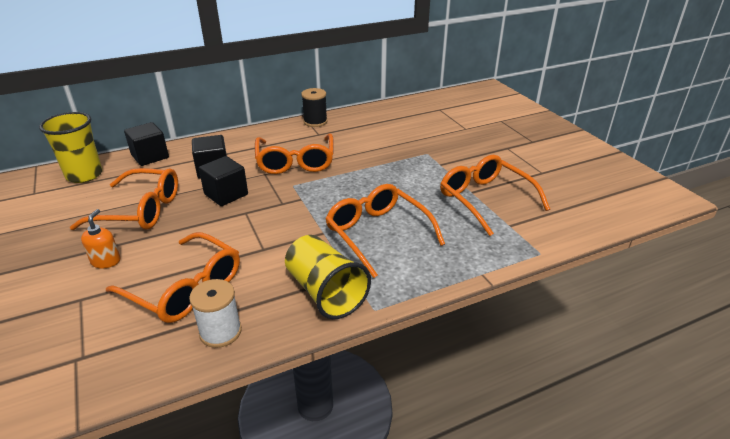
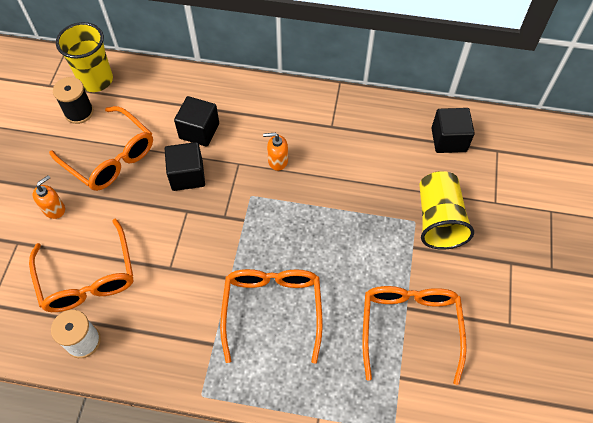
camera: 35 degrees right, 25 degrees up
(150, 156) = (160, 80): black cube -> black cube (448, 140)
(295, 162) = (277, 161): orange glasses -> orange soap dispenser
(315, 122) = (344, 102): black spool -> black spool (79, 112)
(325, 292) = (180, 351): yellow cup -> yellow cup (438, 220)

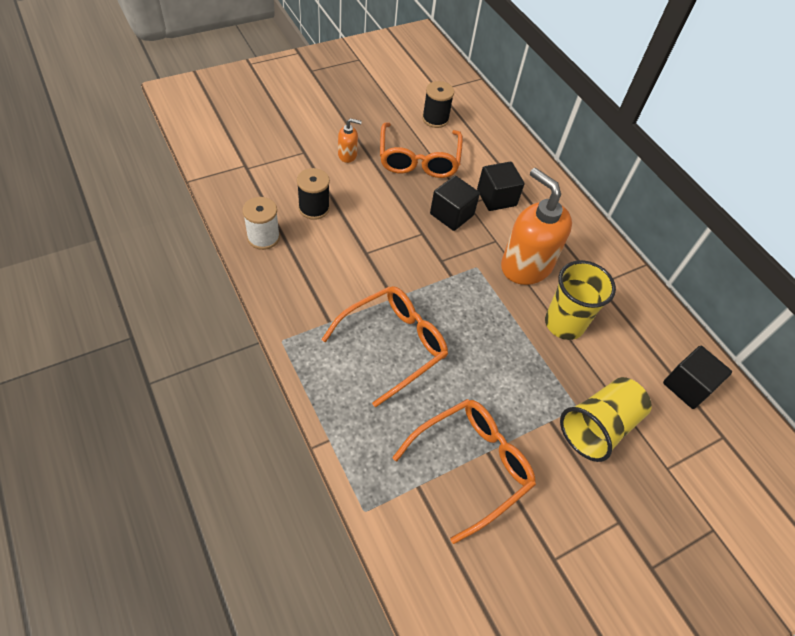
camera: 45 degrees right, 5 degrees down
(88, 277) = (314, 208): orange glasses -> black spool
(96, 80) = (471, 111): yellow cup -> yellow cup (564, 323)
(277, 161) = (526, 265): orange soap dispenser -> orange soap dispenser, size x2.23

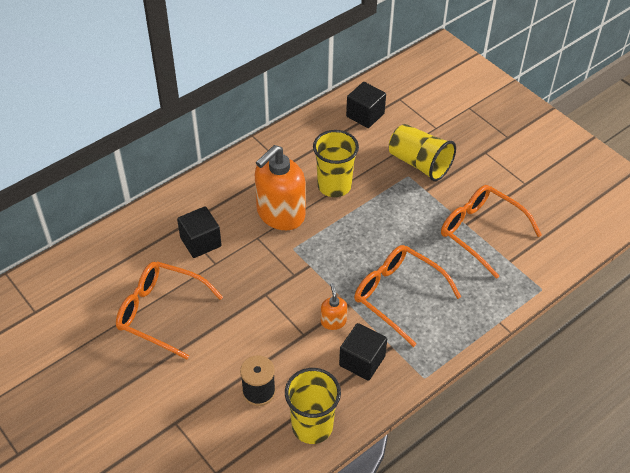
camera: 95 degrees left, 5 degrees down
(263, 237) = (312, 426): white spool -> yellow cup
(347, 155) = (170, 379): orange soap dispenser -> orange soap dispenser (333, 321)
(419, 159) = (161, 312): orange glasses -> orange glasses turned 150 degrees counterclockwise
(435, 119) = (90, 307): black spool -> none
(451, 214) = (233, 274): black cube -> black cube (362, 361)

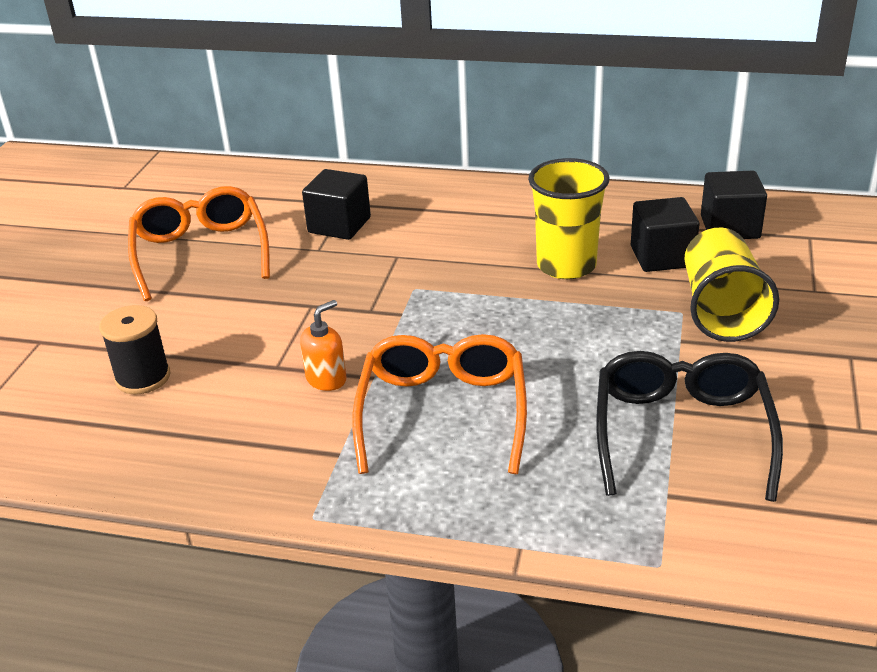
camera: 55 degrees right, 15 degrees down
(280, 214) = (458, 252): orange soap dispenser -> none
(312, 426) = (121, 451): yellow cup -> none
(362, 361) = (282, 439): black cube -> black cube (662, 257)
(481, 232) = (681, 433): orange glasses -> black glasses

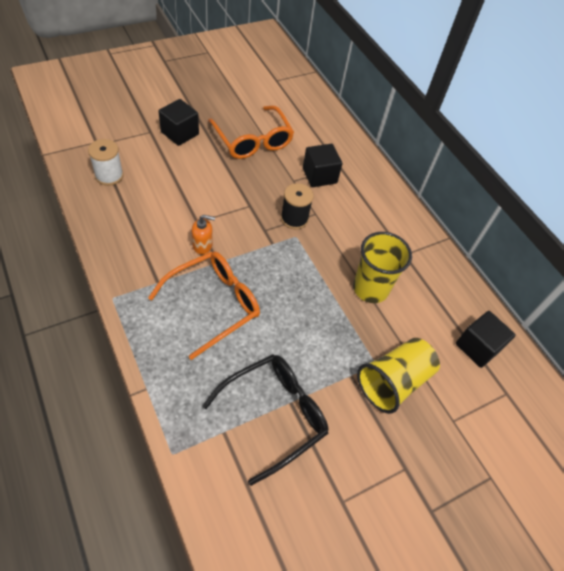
camera: 40 degrees right, 20 degrees up
(65, 421) = (109, 175): none -> white spool
(143, 377) = (154, 181): black spool -> black spool (294, 218)
(201, 253) = (253, 140): orange glasses -> orange glasses turned 120 degrees clockwise
(662, 257) = (418, 328): black cube -> black cube (180, 133)

